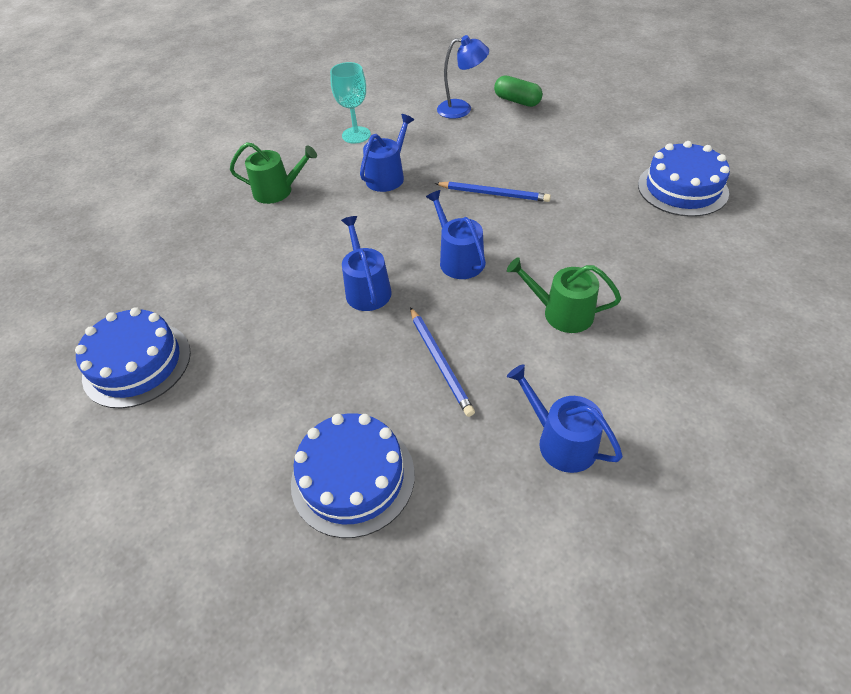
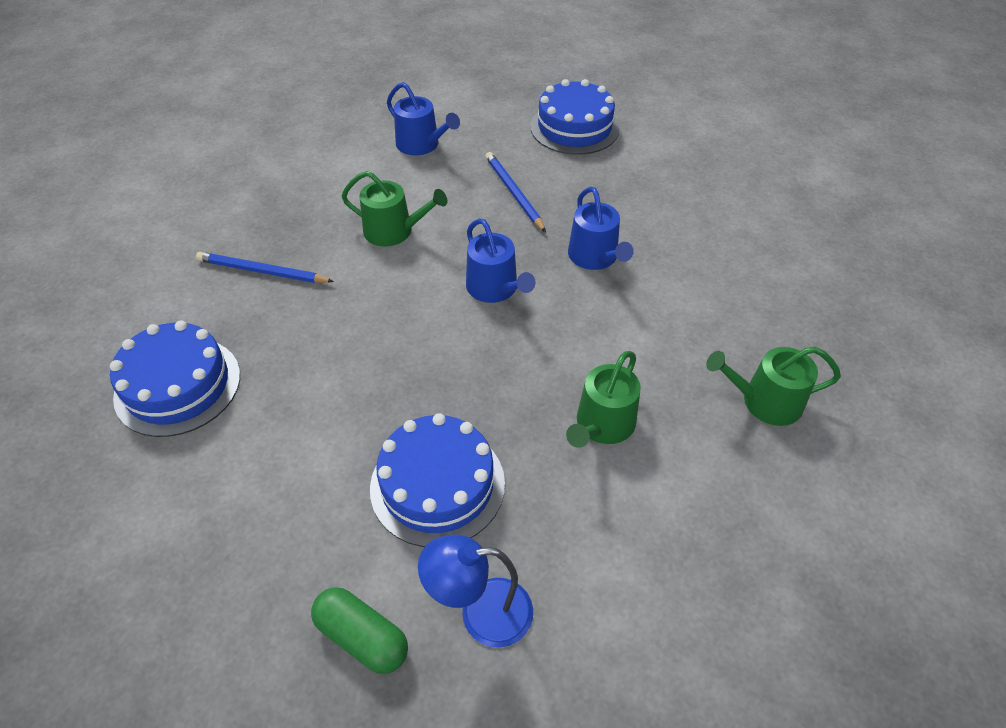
camera: 175 degrees right, 0 degrees up
(137, 364) = (794, 194): blue cake -> blue cake (437, 485)
(356, 135) = (681, 535): turquoise goblet -> none
(387, 176) = (602, 425): blue watering can -> green watering can
(493, 194) = (443, 385): blue pencil -> blue pencil (263, 271)

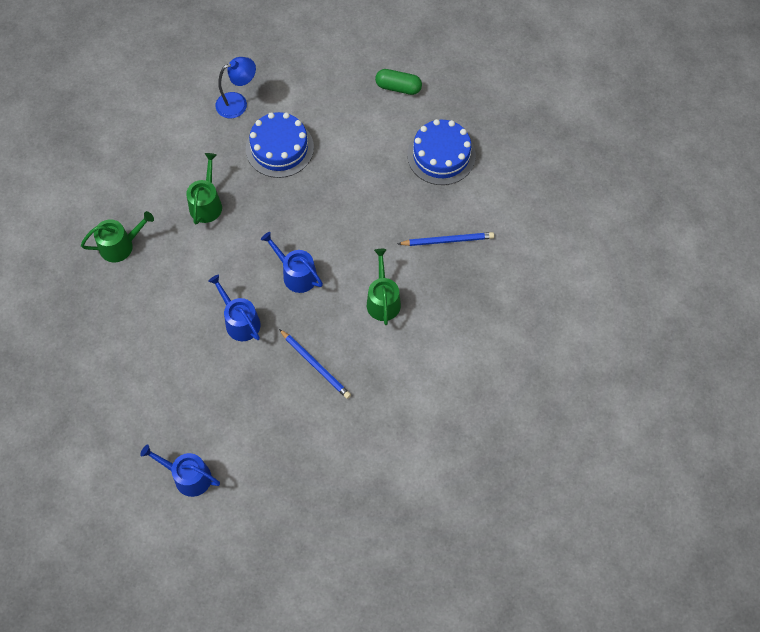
camera: 160 degrees right, 15 degrees up
(362, 637) = (283, 80): green capsule -> green capsule (398, 87)
(394, 231) = (383, 300): green watering can -> green watering can turned 90 degrees clockwise
(421, 145) = (407, 396): blue watering can -> blue watering can (188, 476)
(574, 127) = (293, 460): blue cake -> none

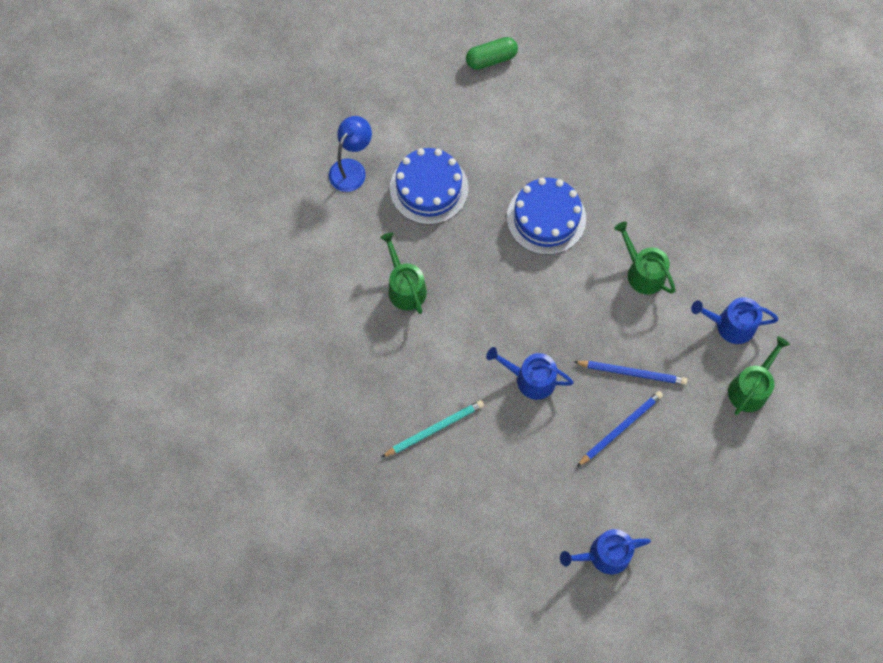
camera: 35 degrees left, 5 degrees up
(120, 245) = (356, 382): green watering can -> green watering can (750, 388)
(145, 311) = (434, 429): none -> turquoise pencil
(296, 274) = (545, 300): blue watering can -> blue watering can (730, 325)
(441, 155) = (583, 101): blue cake -> blue cake (546, 218)
(447, 240) = (653, 178): blue pencil -> blue pencil (620, 428)

